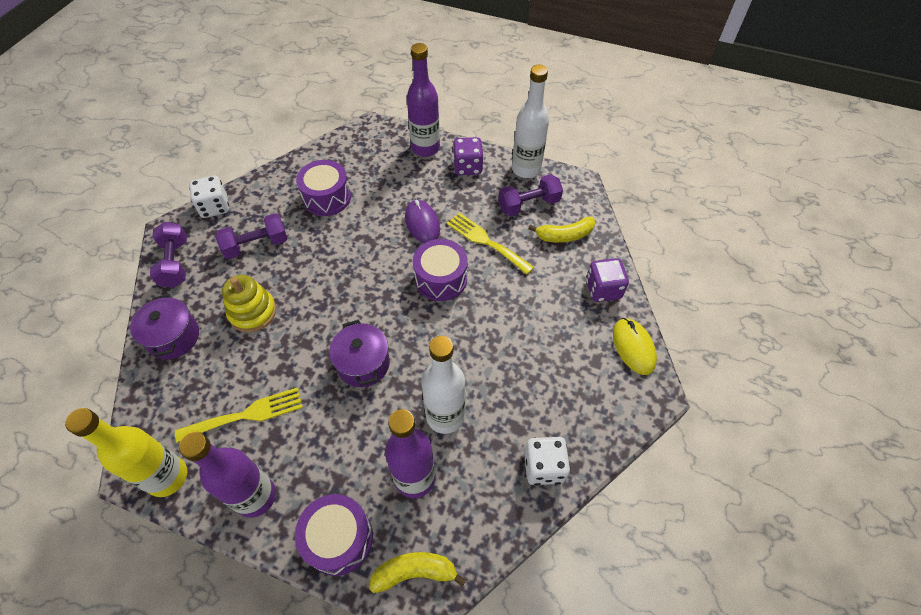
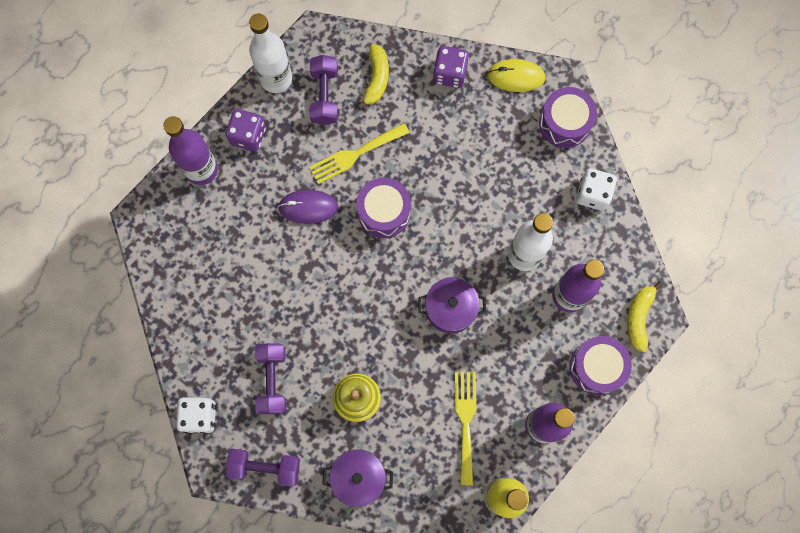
camera: 70 degrees left, 20 degrees up
(327, 198) = (234, 294): purple drum -> purple drum (564, 123)

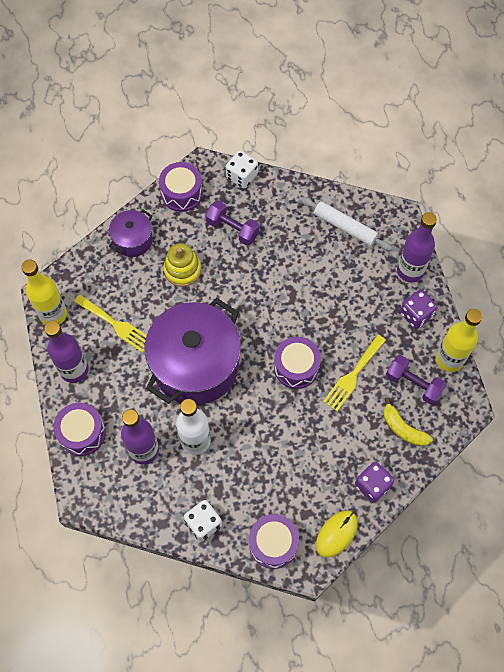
camera: 125 degrees right, 10 degrees down
(191, 265) = (345, 227): none -> white rolling pin
(265, 467) = (182, 193): purple dumbbell -> purple drum
(276, 78) = (449, 359): white bottle -> yellow bottle
(308, 207) = (335, 320): purple mouse -> none
(355, 154) = (353, 375): yellow fork -> yellow fork turned 150 degrees counterclockwise
(450, 309) = (195, 365): purple pot -> purple pot, size x2.08
(639, 317) = (91, 488): yellow banana -> none

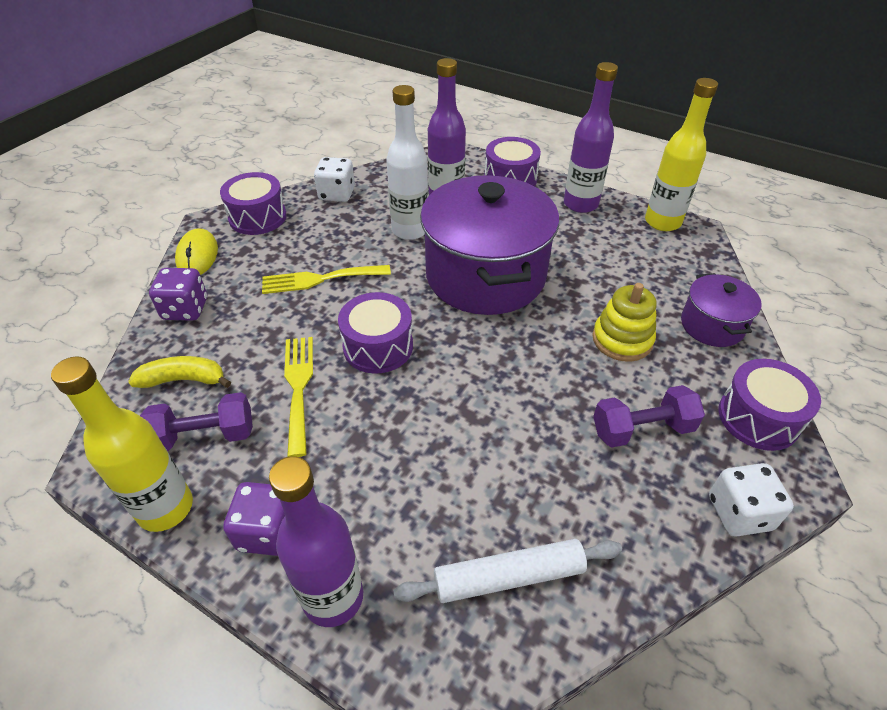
camera: 135 degrees right, 20 degrees down
(116, 324) = (602, 252): yellow fork -> yellow fork (319, 279)

